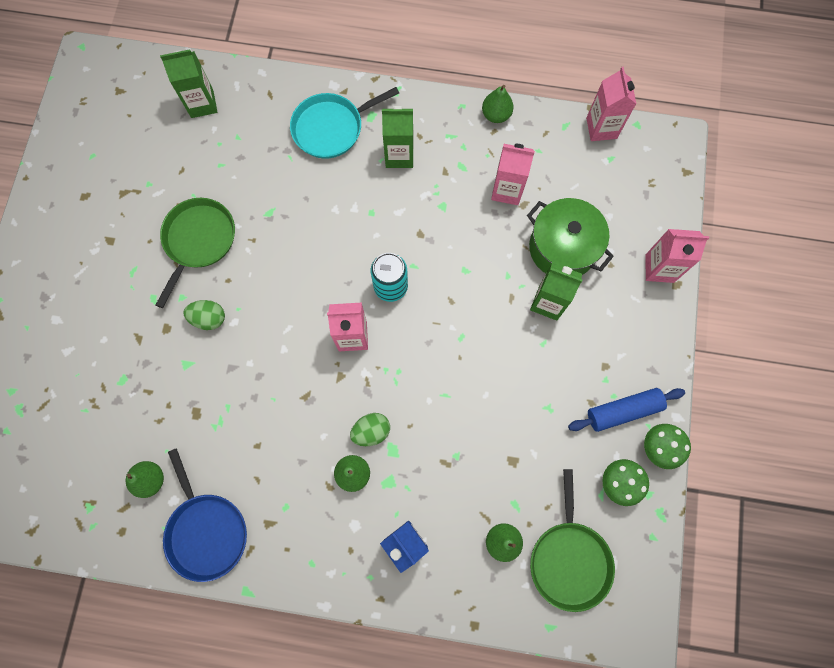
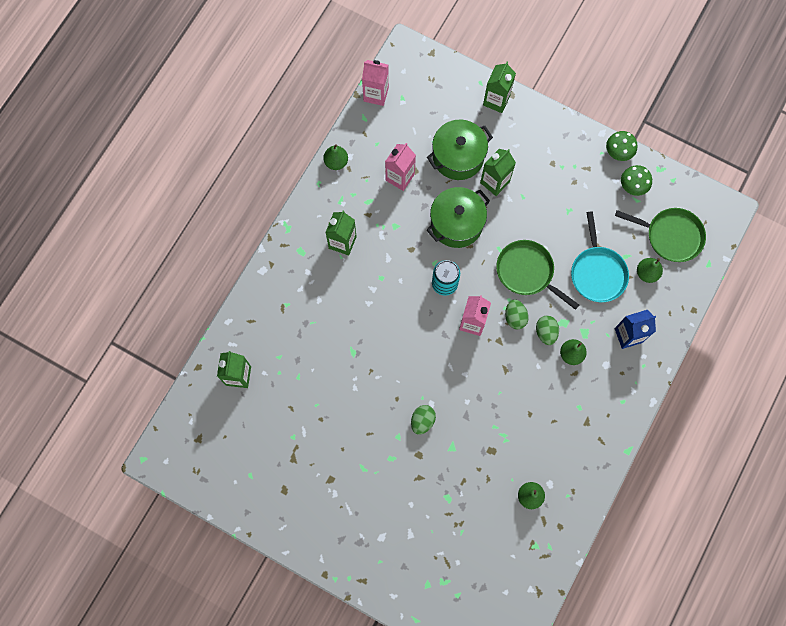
camera: 70 degrees left, 0 degrees up
(198, 240) = (356, 411): green pan -> green pan (527, 272)
(206, 531) = (578, 466): blue pan -> none
(331, 128) = (299, 284): turquoise pan -> turquoise pan (597, 273)
(378, 386) = (515, 317): none -> green egg
(474, 275) = (456, 223): none -> green pot
(623, 411) = (587, 164): blue rolling pin -> none
(659, 268) = (496, 100): pink carton -> green carton

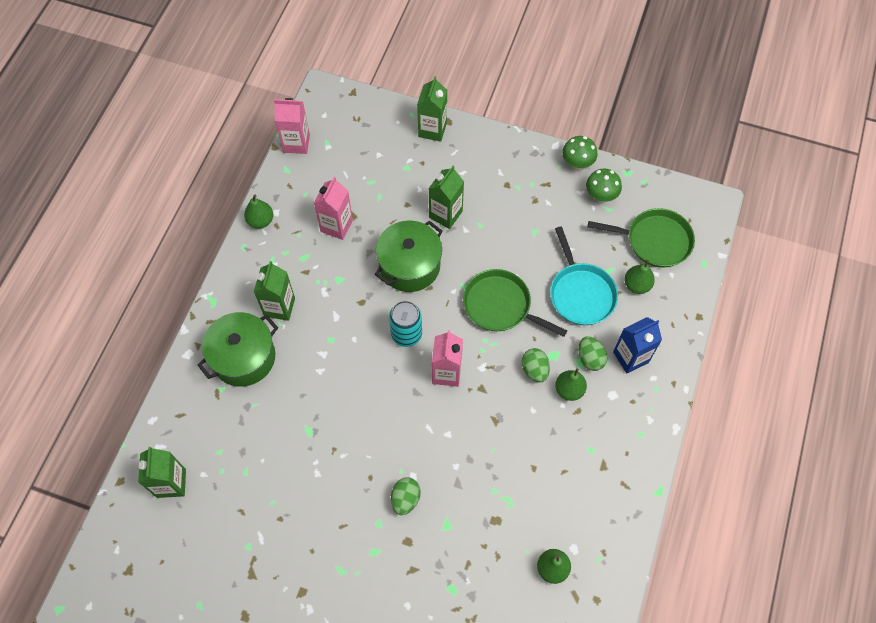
camera: 10 degrees left, 10 degrees down
(458, 157) = (399, 194): green pot -> green pot (244, 357)
(515, 317) = (495, 358): green egg -> green egg (590, 358)

